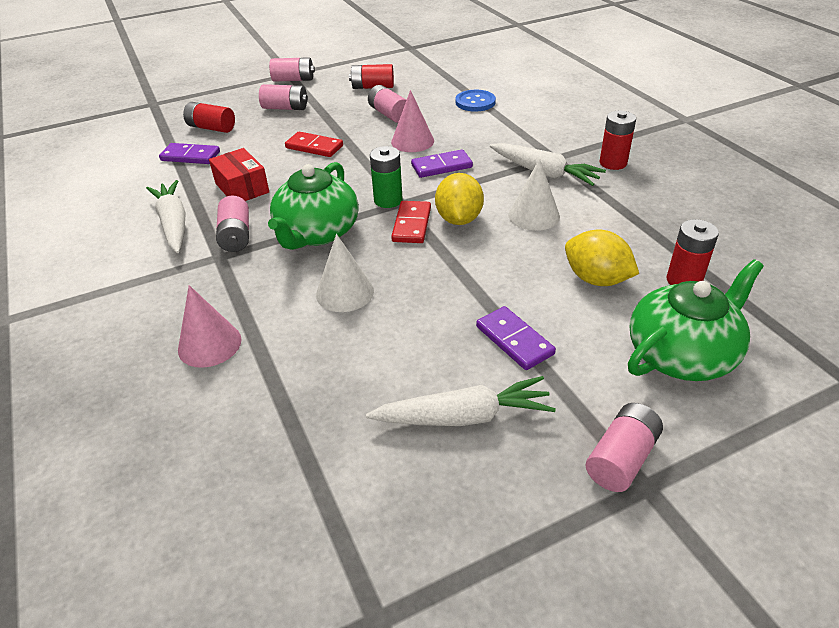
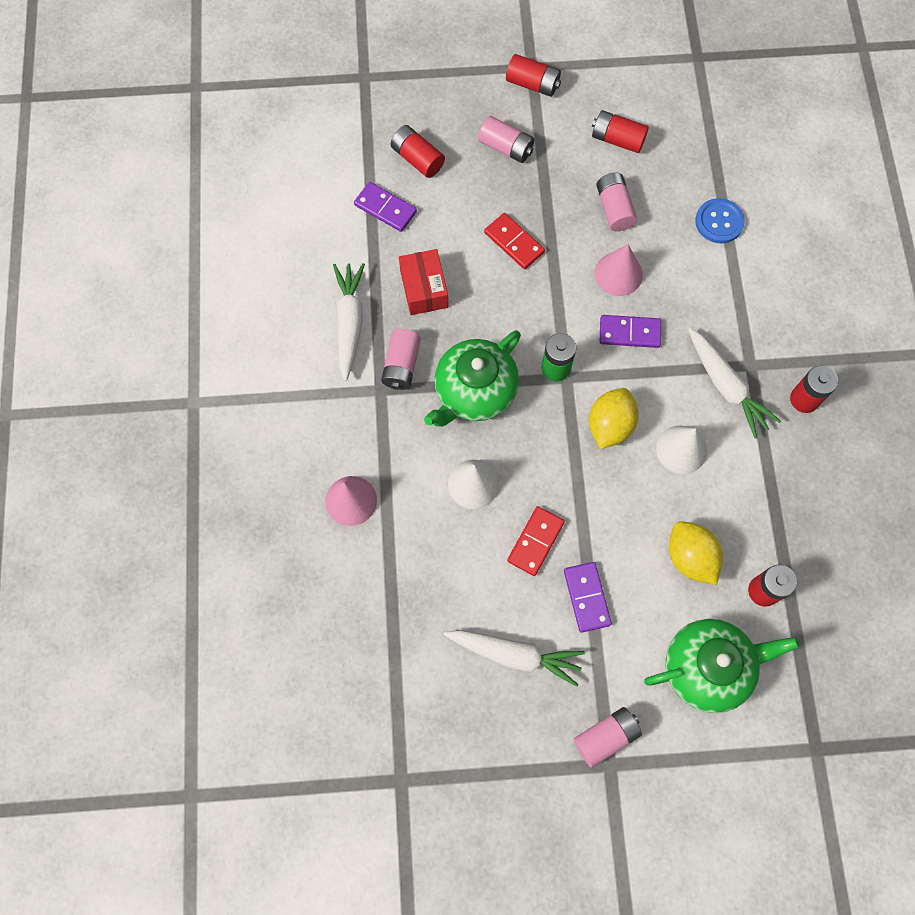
camera: 20 degrees right, 30 degrees up
(293, 80) = (532, 84): pink battery -> red battery
(412, 224) = (563, 415): red domino -> red domino (535, 541)

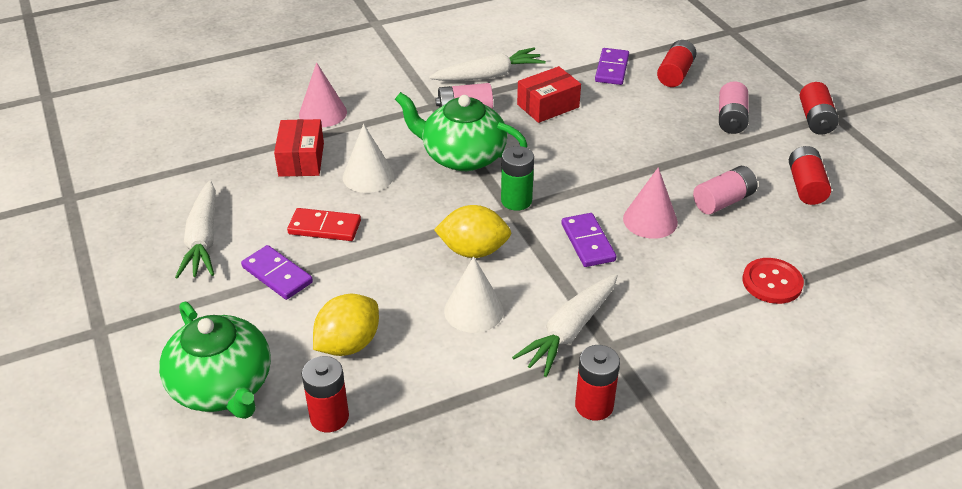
camera: 70 degrees right, 30 degrees down
(423, 539) = (301, 159): none -> red box
(514, 242) = (634, 146): red domino -> none
(587, 597) = (277, 275): purple domino -> purple domino turned 75 degrees clockwise
(606, 737) = (128, 321): pink battery -> none
(719, 222) = (772, 282): blue button -> red button

